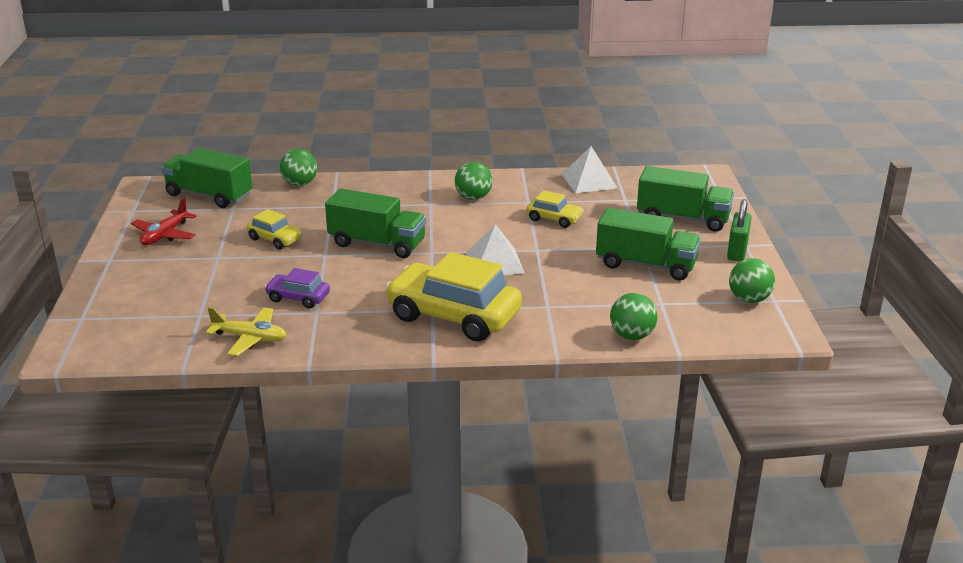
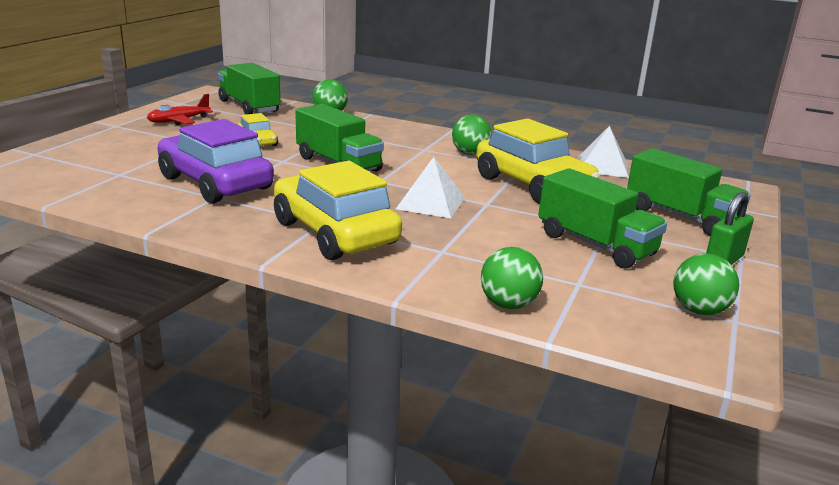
camera: 25 degrees right, 5 degrees down
(250, 338) = (131, 200): yellow plane -> none
(298, 298) = (215, 183): purple car -> purple car, size x2.06
(554, 219) = (533, 185): yellow car -> yellow car, size x2.06

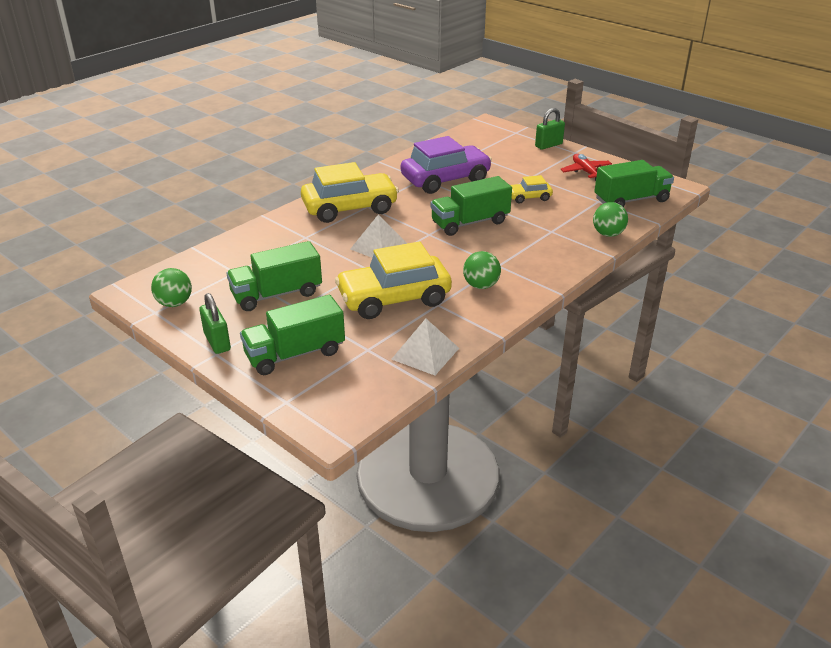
camera: 110 degrees right, 10 degrees up
(90, 136) = (548, 145): none -> green padlock
(508, 304) = (232, 244): green ball -> none

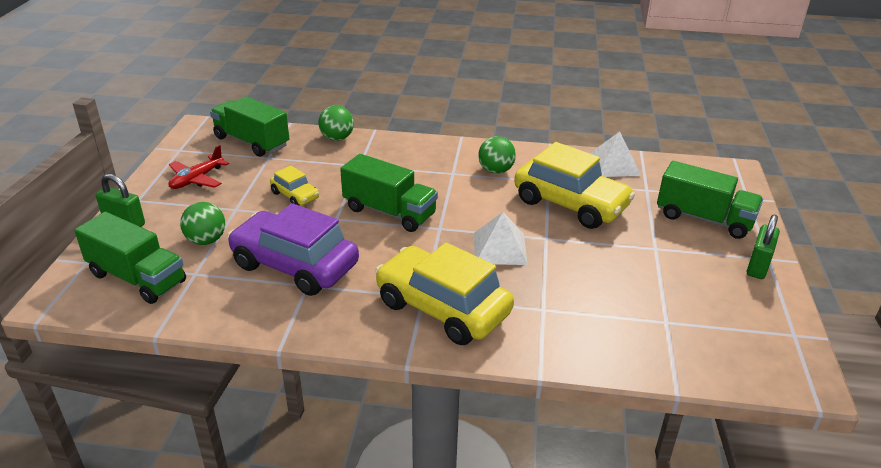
camera: 125 degrees left, 0 degrees up
(174, 303) = (765, 330): green ball -> green ball (206, 240)
(276, 294) = (657, 270): green truck -> green truck (137, 278)

